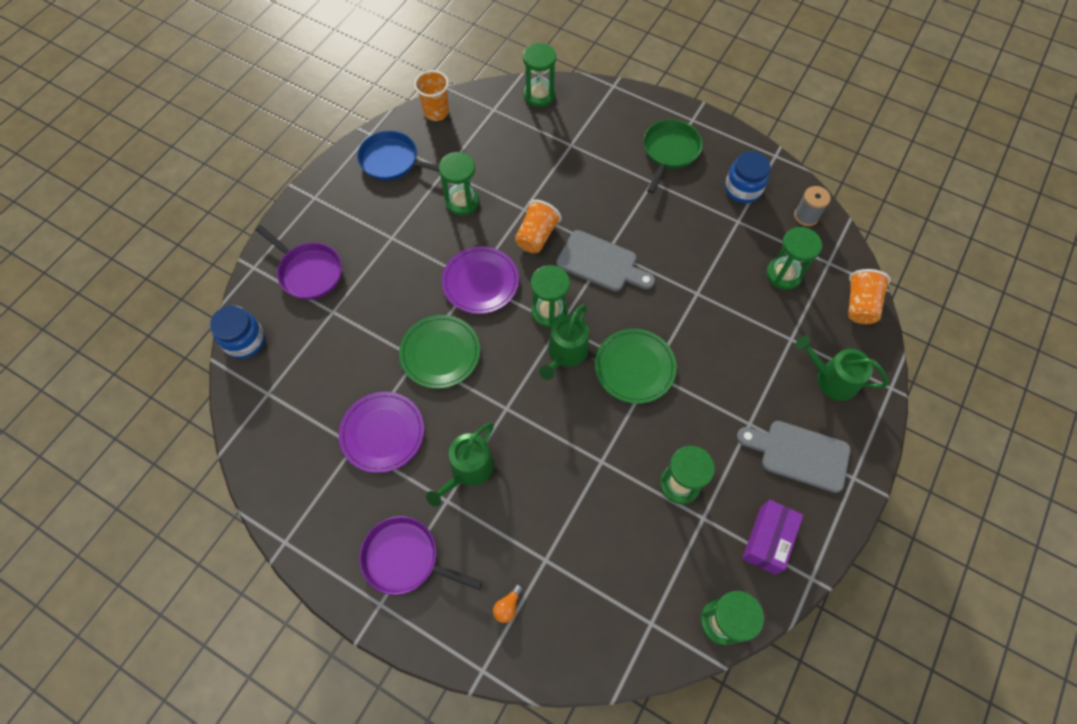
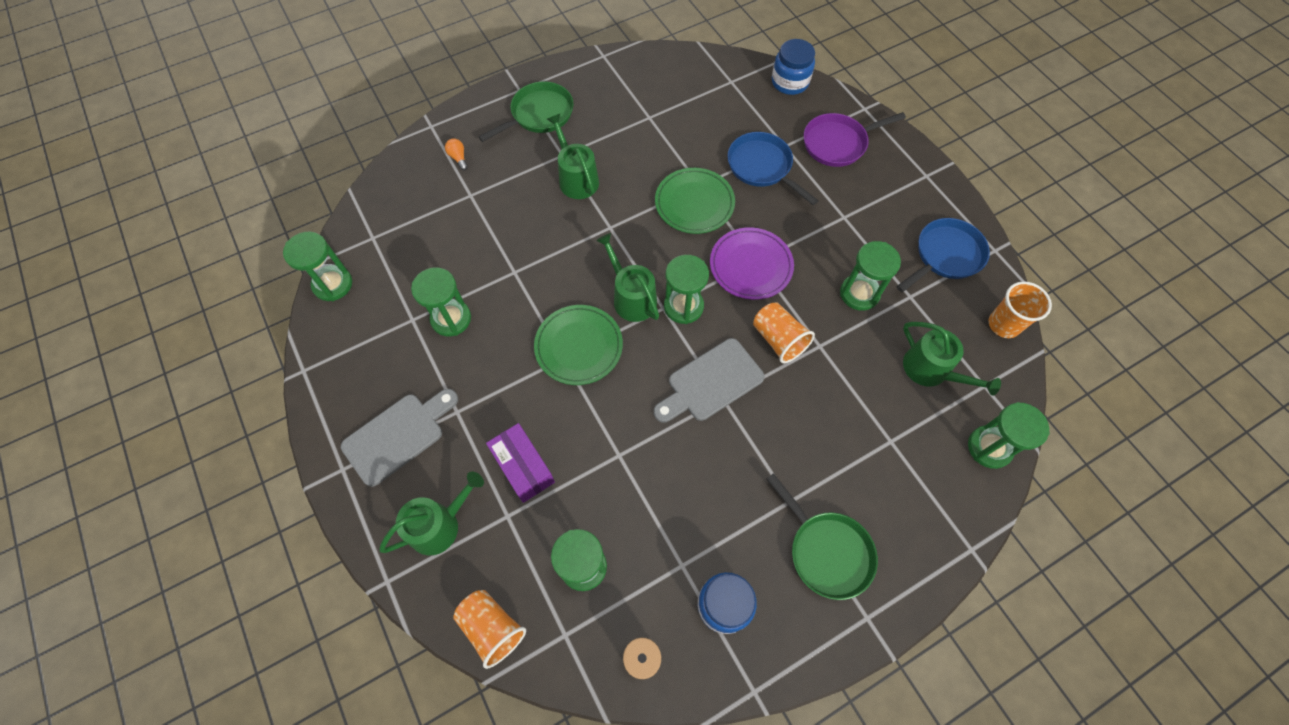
camera: 120 degrees right, 0 degrees up
(368, 318) = (762, 167): none -> blue pan
(382, 433) = (647, 137): purple plate -> none
(406, 559) = (539, 115): purple pan -> green pan
(501, 140) = (931, 370): none -> green watering can
(767, 540) = (356, 357): purple box -> purple box (523, 467)

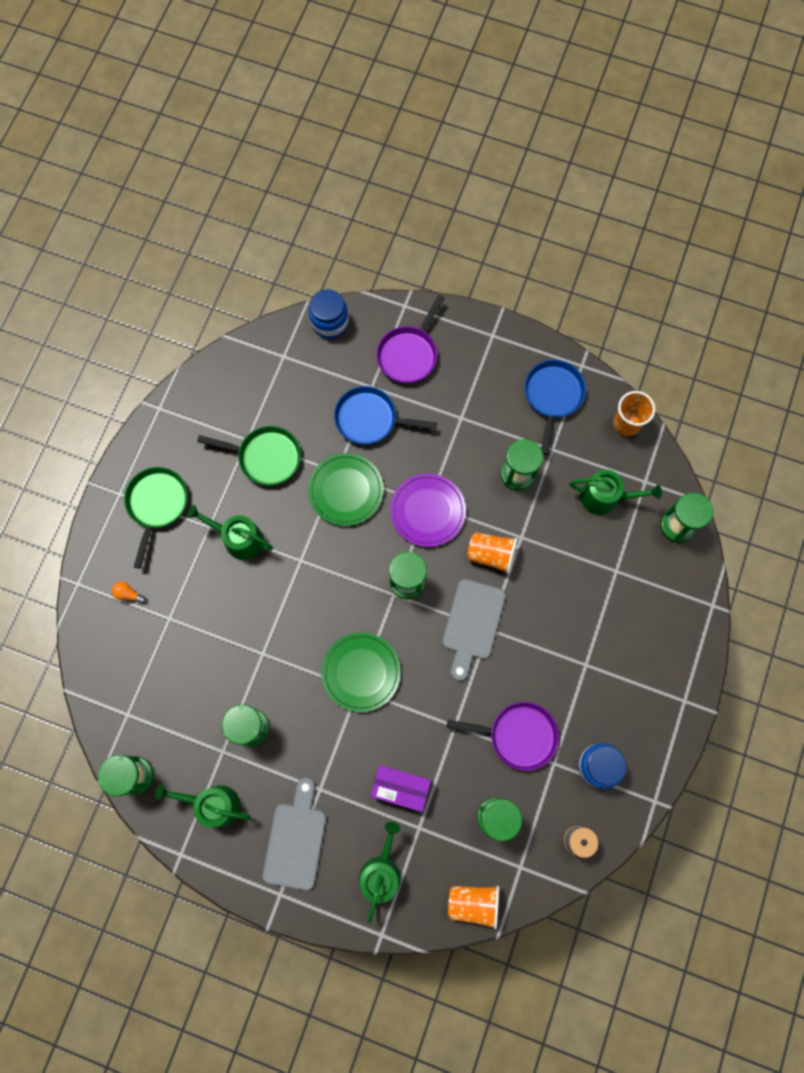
camera: 40 degrees left, 10 degrees up
(631, 297) = (365, 604): green watering can -> green watering can (213, 804)
(669, 510) = (518, 735): none -> purple pan
(826, 551) = (631, 679): green pan -> green pan (265, 457)

